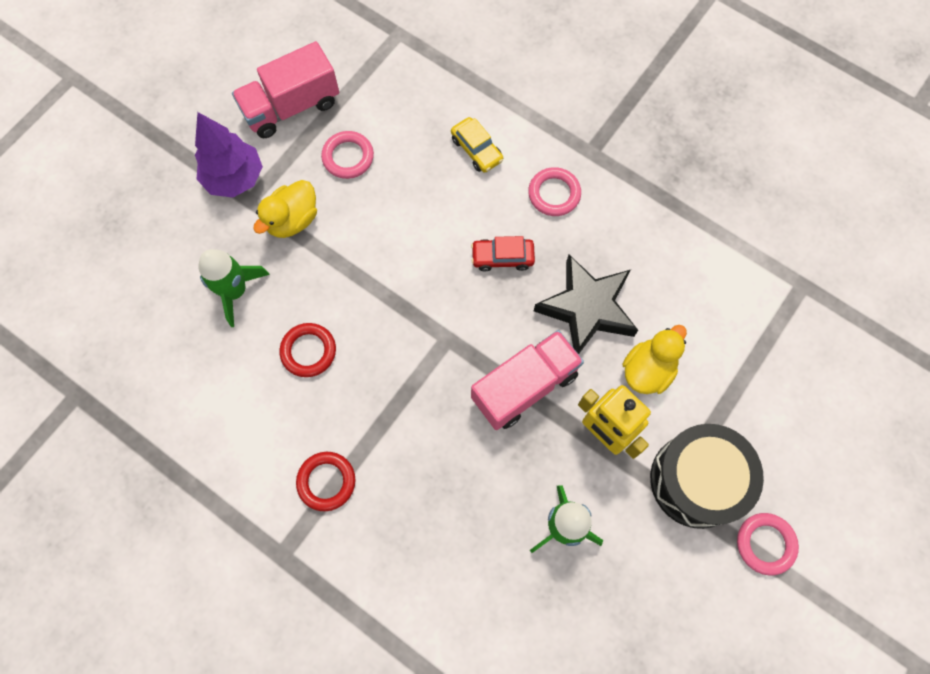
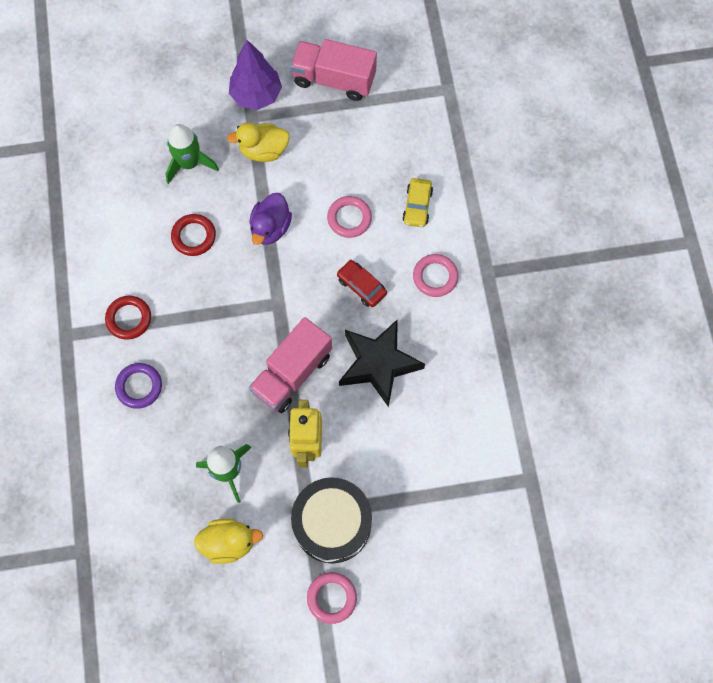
camera: 45 degrees right, 0 degrees up
(348, 157) = (335, 141): pink ring -> pink ring (349, 218)
(371, 280) = (270, 228): none -> purple duck
(402, 533) = (139, 386): none -> purple ring
(524, 386) = (292, 373): pink truck -> pink truck turned 120 degrees clockwise
(648, 370) = (374, 434): yellow duck -> yellow duck (229, 542)

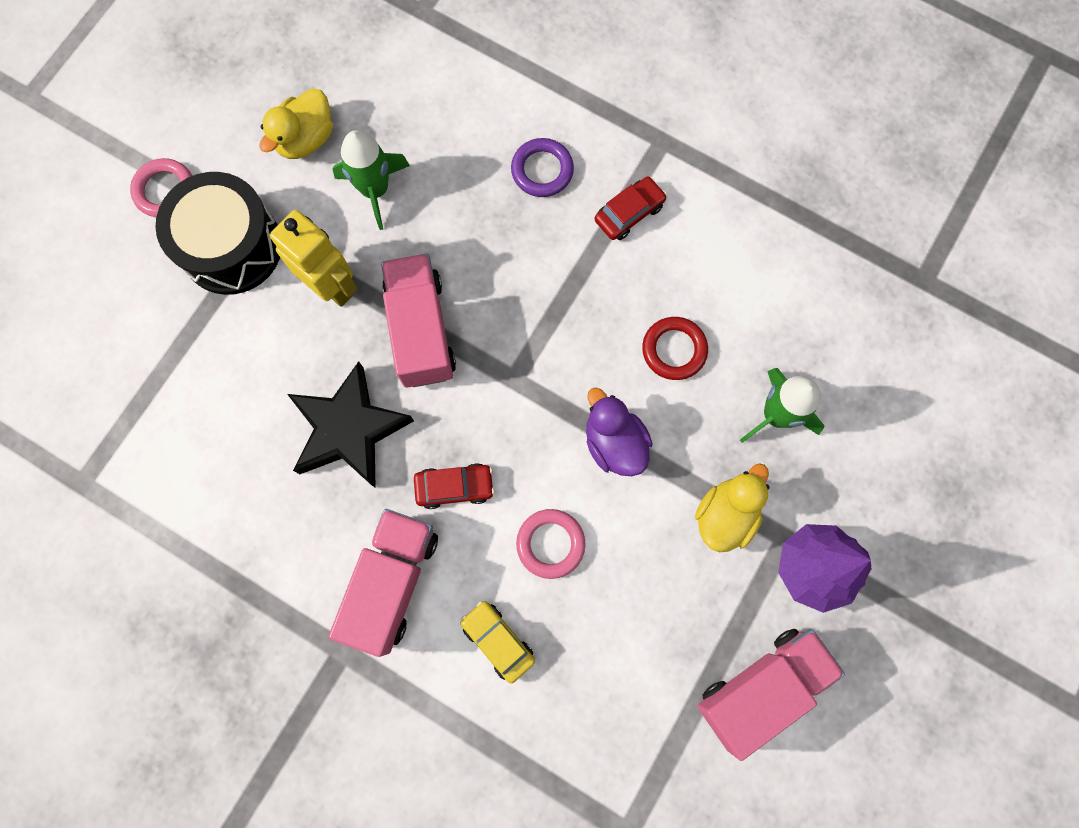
camera: 130 degrees right, 5 degrees up
(129, 318) = (629, 213): red ring -> red car
(435, 277) = (392, 582): pink ring -> pink truck

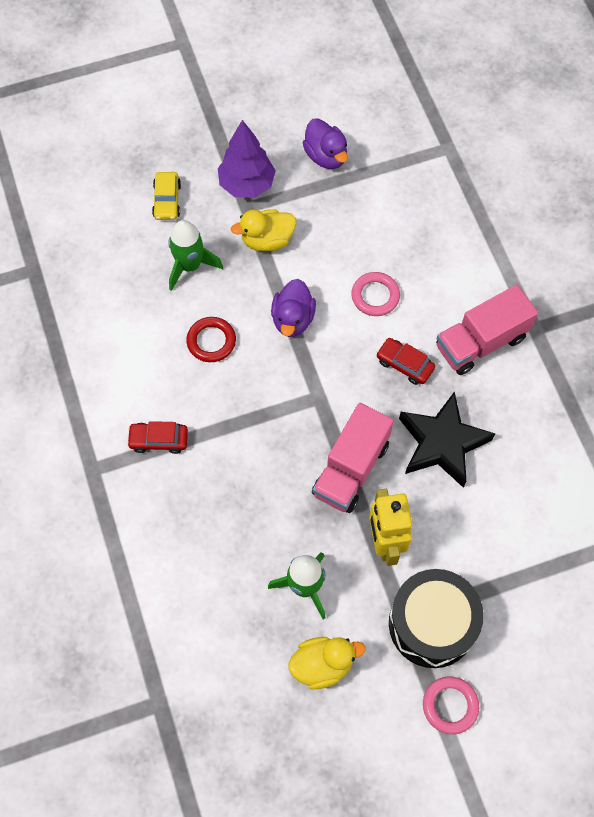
camera: 140 degrees left, 10 degrees down
(498, 641) = (444, 272): yellow car -> yellow car (167, 200)
(542, 170) = (185, 511): purple ring -> none
(761, 687) = (326, 156): pink truck -> purple duck

